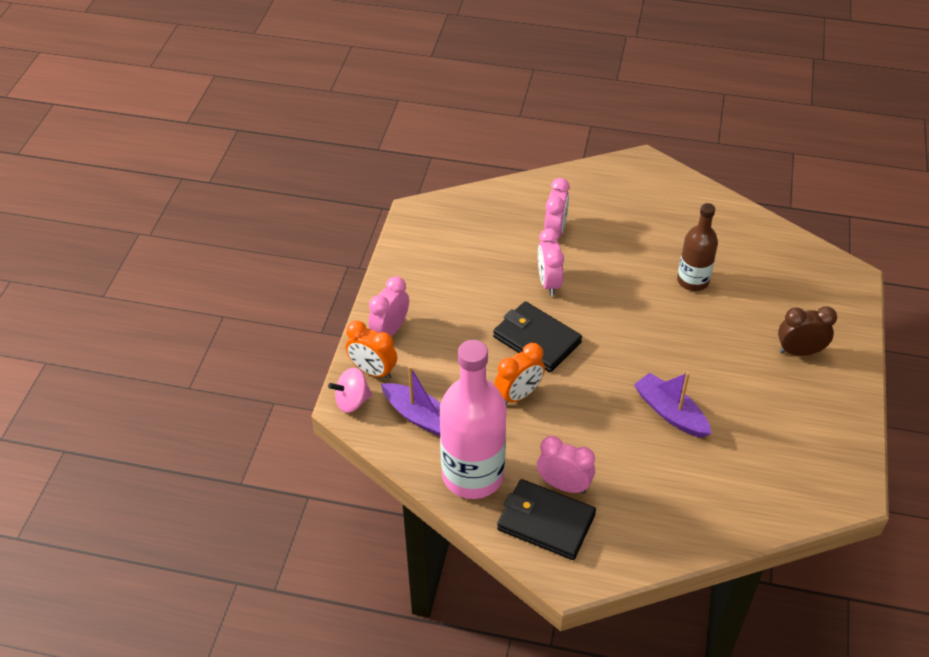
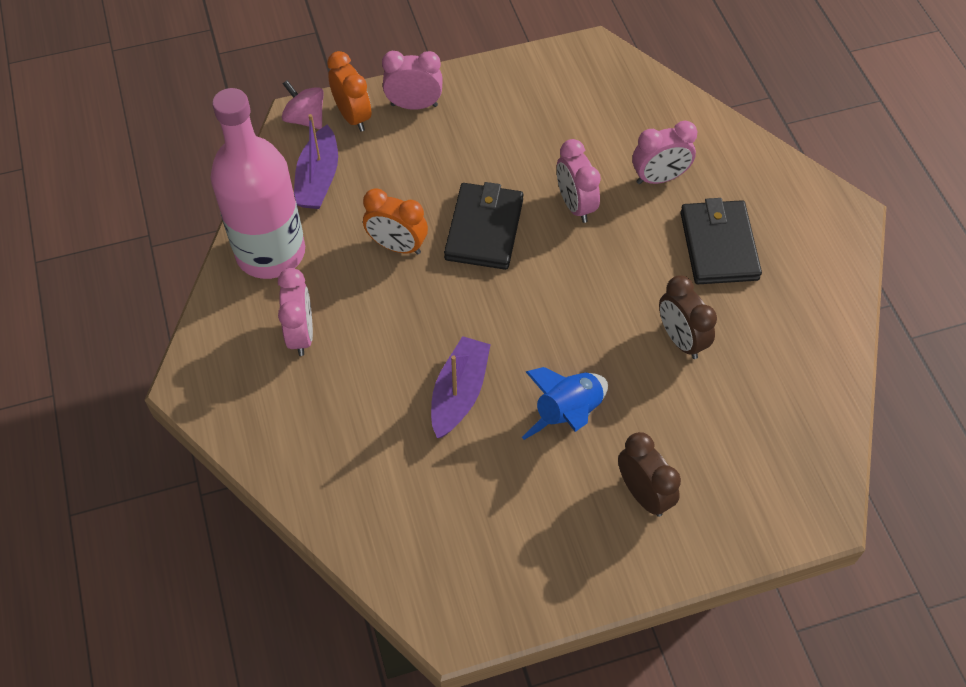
camera: 60 degrees right, 10 degrees up
(373, 371) = (353, 117): orange clock -> orange clock turned 150 degrees clockwise
(546, 522) = (246, 338): black wallet -> black wallet (719, 245)
(549, 283) = (575, 205): pink clock -> pink clock turned 75 degrees counterclockwise
(692, 281) = (681, 339): brown bottle -> brown clock
(719, 362) = (568, 413): none -> blue rocket

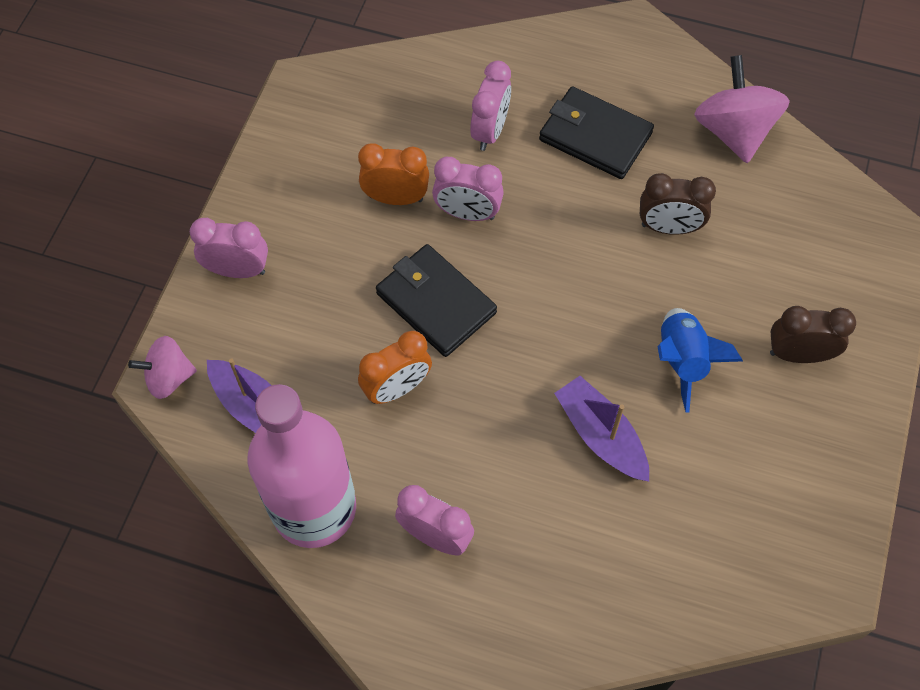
camera: 55 degrees left, 5 degrees up
(353, 117) = (204, 333): orange clock -> orange clock (396, 198)
(414, 105) = (237, 270): pink clock -> pink clock turned 60 degrees clockwise
(815, 336) = (733, 131): none -> pink spinning top

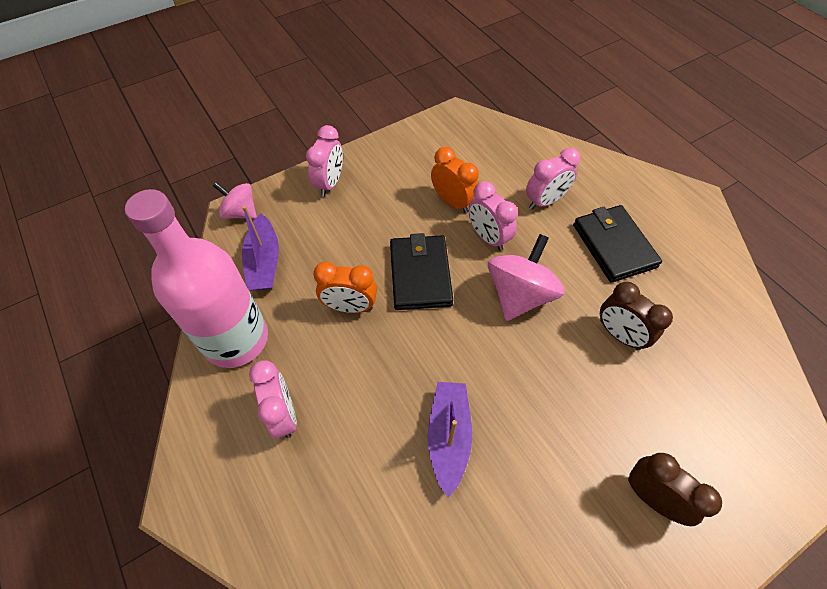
camera: 40 degrees right, 5 degrees down
(237, 270) = (330, 183): pink clock -> pink clock turned 60 degrees clockwise
(682, 361) = (553, 431): blue rocket -> none
(733, 131) = (723, 305): pink spinning top -> pink spinning top (519, 295)

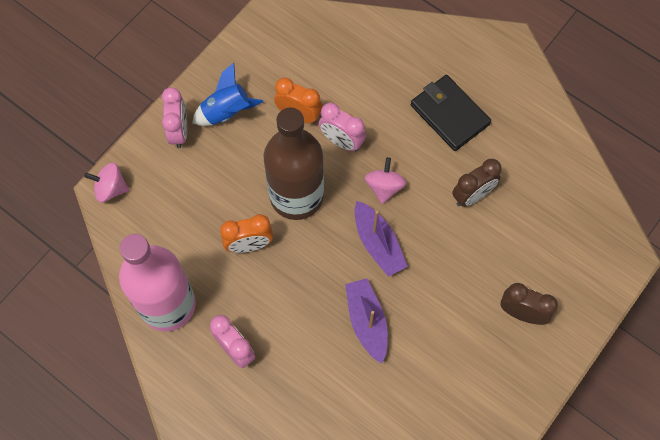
camera: 20 degrees left, 10 degrees up
(264, 262) = (157, 229): purple boat -> purple boat (378, 244)
(382, 180) = (226, 112): none -> blue rocket
(420, 274) = (296, 196): black wallet -> brown bottle
(519, 295) = (384, 187): pink spinning top -> pink spinning top, size x0.62
(545, 201) = (380, 88): pink clock -> none
(619, 334) = (472, 195): brown clock -> brown clock turned 60 degrees counterclockwise

